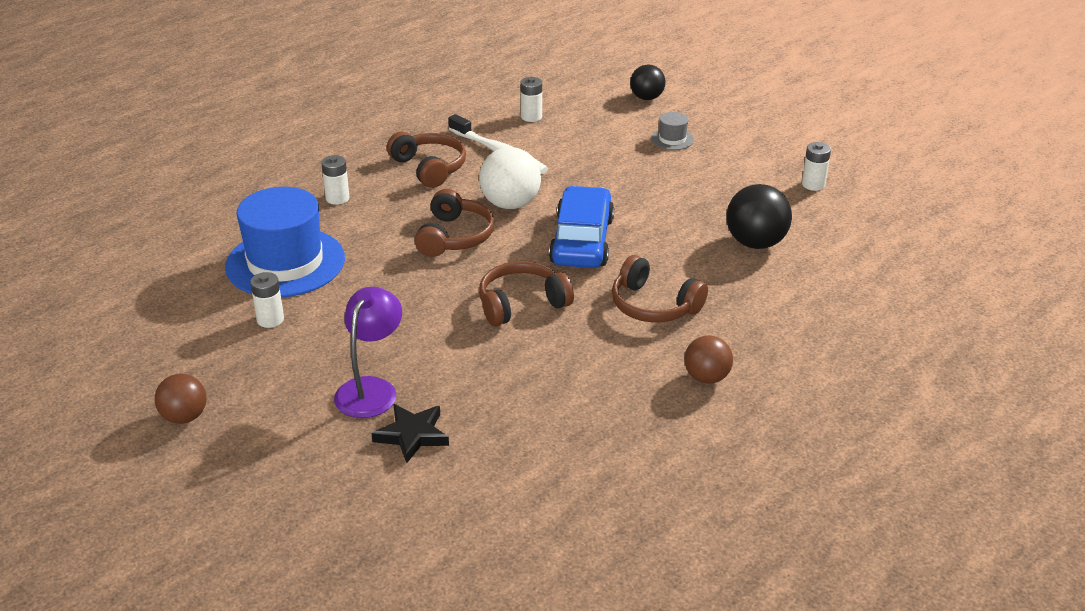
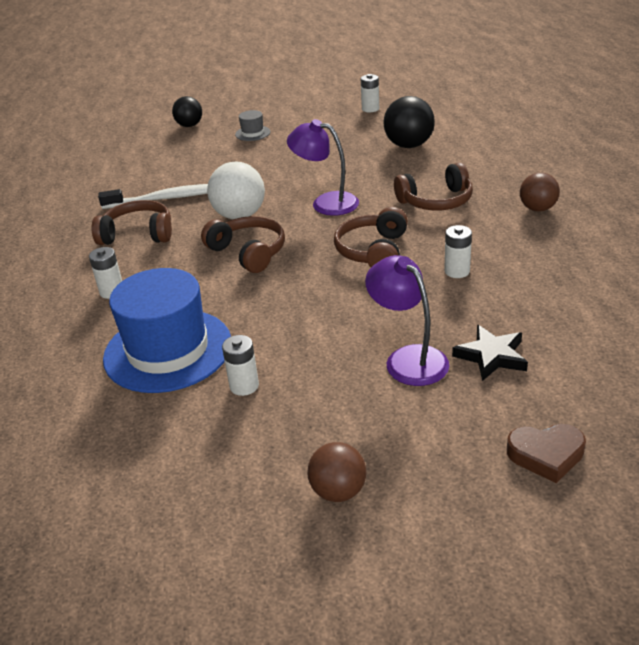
camera: 50 degrees left, 0 degrees up
(299, 511) = (546, 455): none -> brown heart
(531, 117) = (140, 172): white battery -> white battery (457, 271)
(582, 241) = (326, 202): blue car -> purple lamp

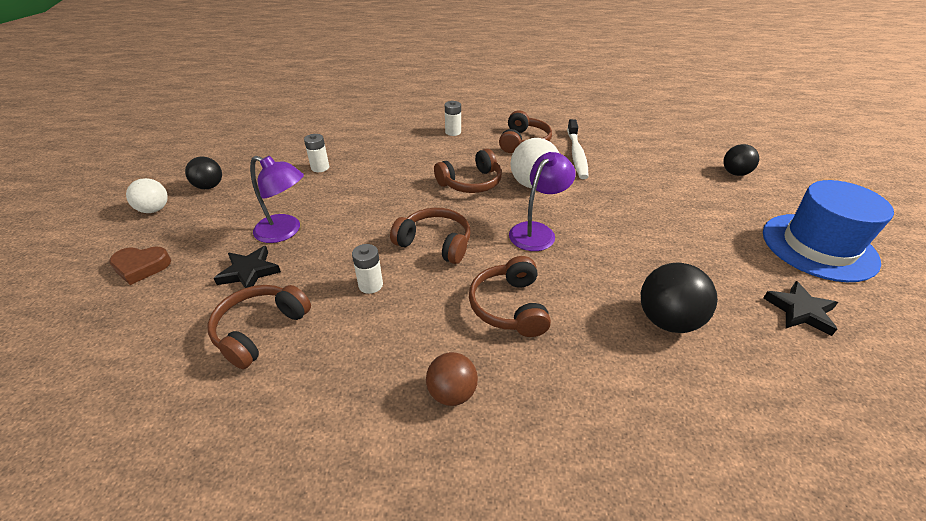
camera: 100 degrees right, 5 degrees up
(168, 350) = (376, 147): blue hat -> blue hat (818, 246)
(252, 133) = (713, 207): grey hat -> none
(338, 491) = (209, 186): brown ball -> black ball
(370, 109) = (800, 311): white battery -> black star
(408, 358) = (285, 231): purple lamp -> purple lamp turned 45 degrees clockwise
(428, 525) = (154, 209): none -> white ball
(546, 455) = (141, 267): brown heart -> brown heart turned 105 degrees counterclockwise
(557, 314) = (260, 330): none -> brown headphones

